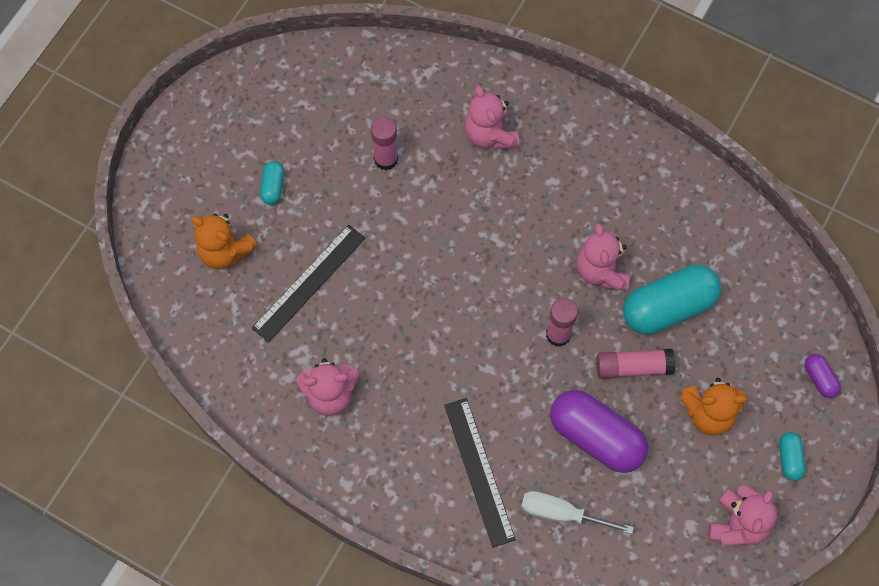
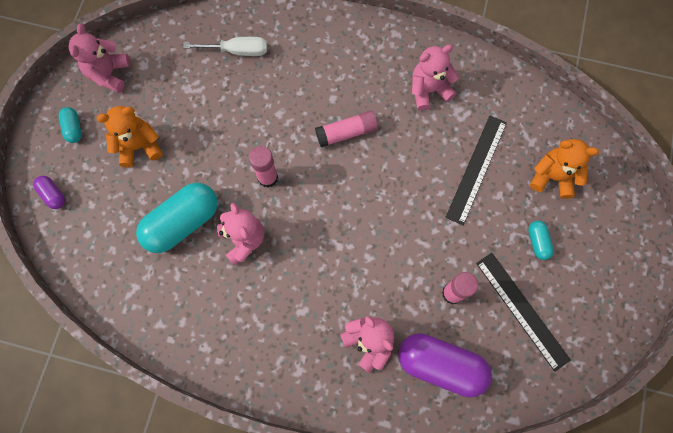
camera: 165 degrees right, 5 degrees up
(479, 471) = (303, 64): black ruler -> black ruler (522, 310)
(596, 437) = (223, 108): purple capsule -> purple capsule (440, 365)
(633, 367) = (203, 167): pink glue stick -> pink glue stick (346, 133)

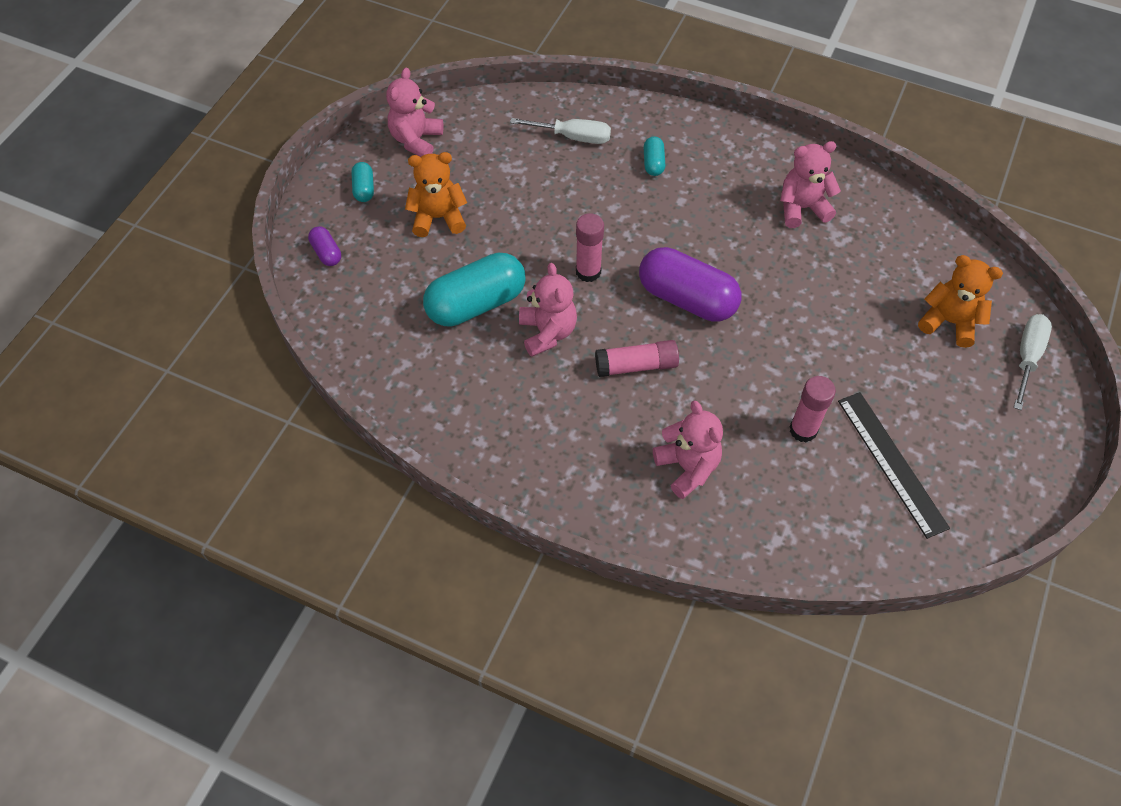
camera: 10 degrees right, 15 degrees down
(346, 133) = (693, 238): pink glue stick -> pink glue stick (636, 365)
(440, 365) = (777, 507): purple capsule -> purple capsule (687, 298)
(476, 169) = (851, 299): black ruler -> none
(537, 242) = (921, 390): turquoise capsule -> turquoise capsule (653, 163)
(614, 199) = (1027, 358): none -> white screwdriver

